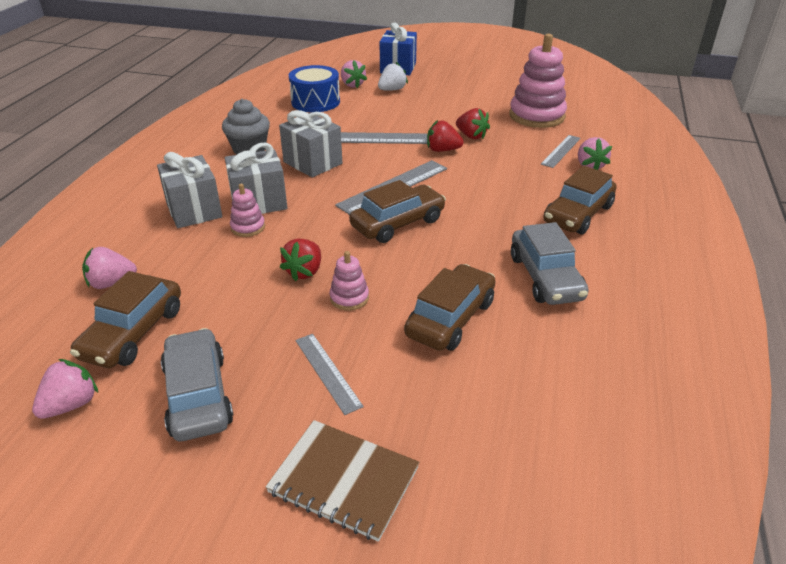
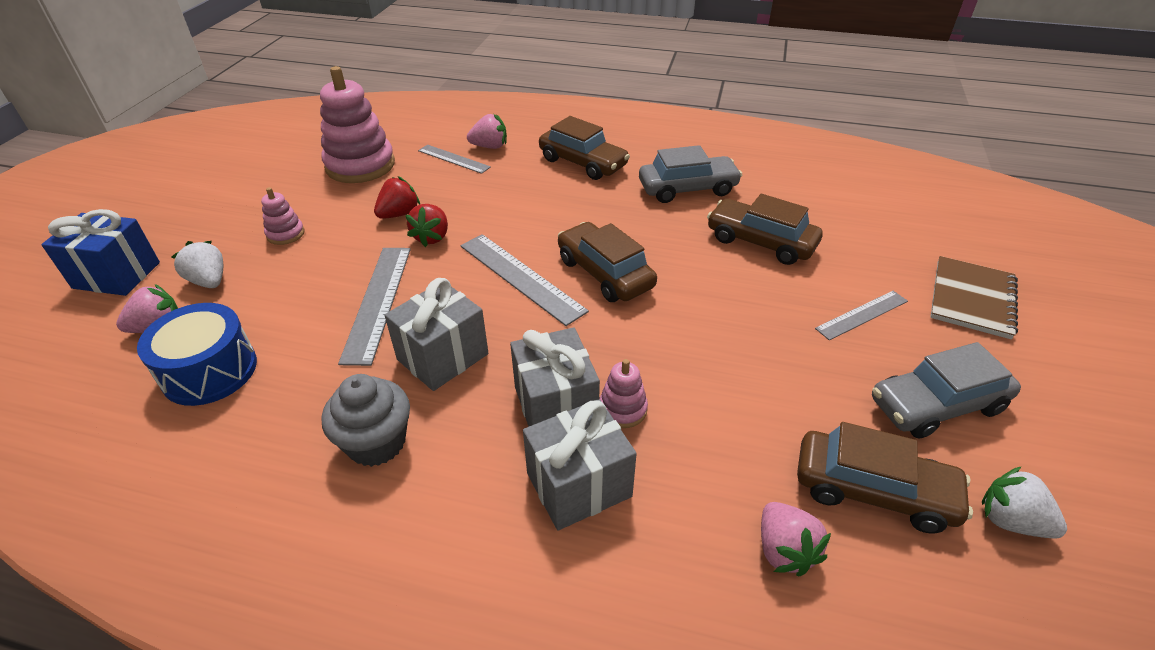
camera: 90 degrees left, 5 degrees up
(71, 405) = (1010, 521): pink strawberry -> white strawberry
(304, 272) = (712, 343): red strawberry -> none
(349, 298) = (749, 305): pink stacking toy -> pink stacking toy (285, 234)

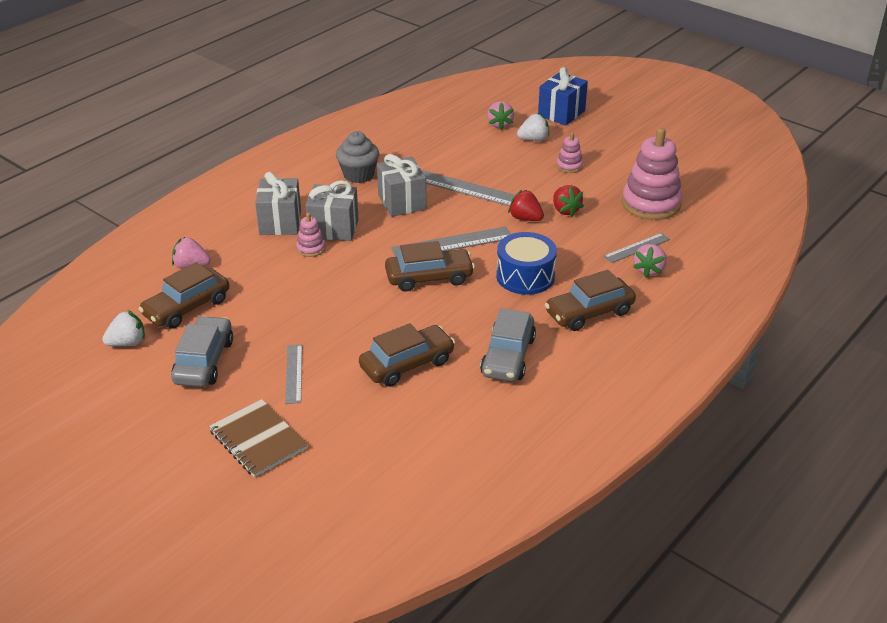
camera: 115 degrees right, 5 degrees down
(209, 371) = (450, 137): blue drum -> blue drum (525, 276)

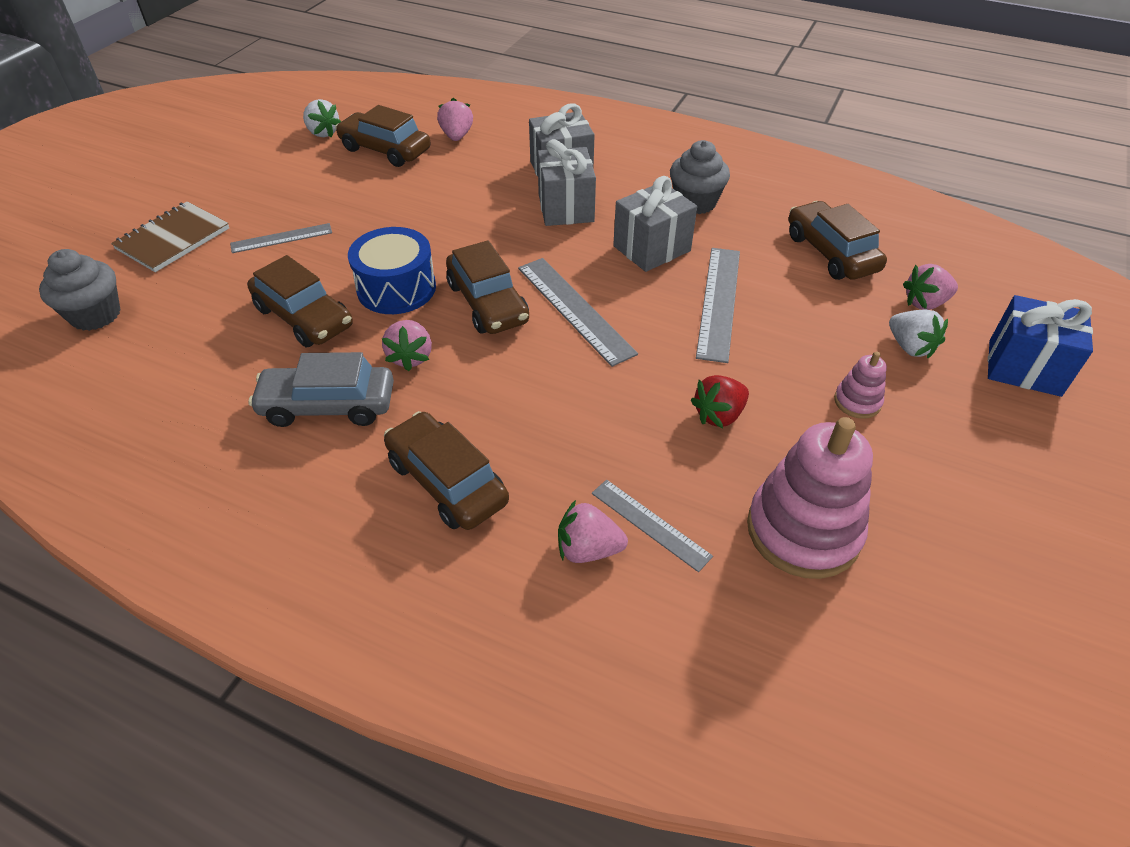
camera: 75 degrees right, 10 degrees up
(204, 361) = (298, 179): grey car -> none
(311, 248) = (517, 201): pink stacking toy -> none
(351, 483) = (95, 315): none -> grey cupcake
(440, 140) = (831, 253): none -> brown car
(472, 317) = (410, 357): none -> pink strawberry
(525, 218) = (672, 372): red strawberry -> none
(525, 276) = (520, 395): blue drum -> blue drum (396, 288)

